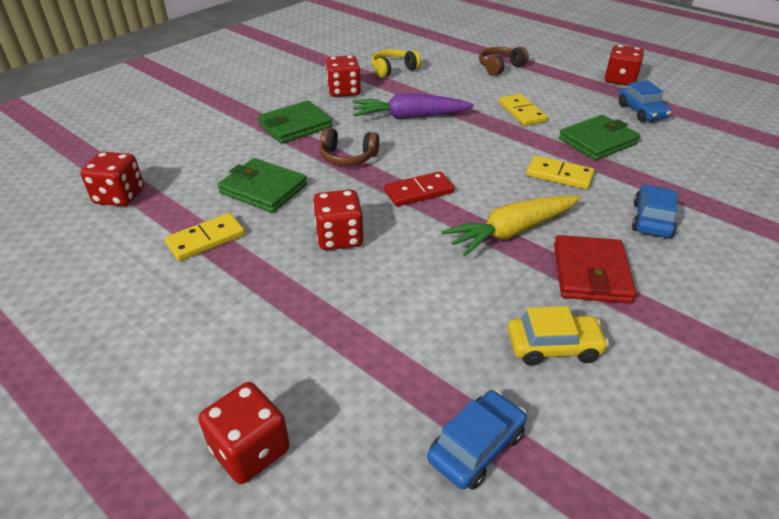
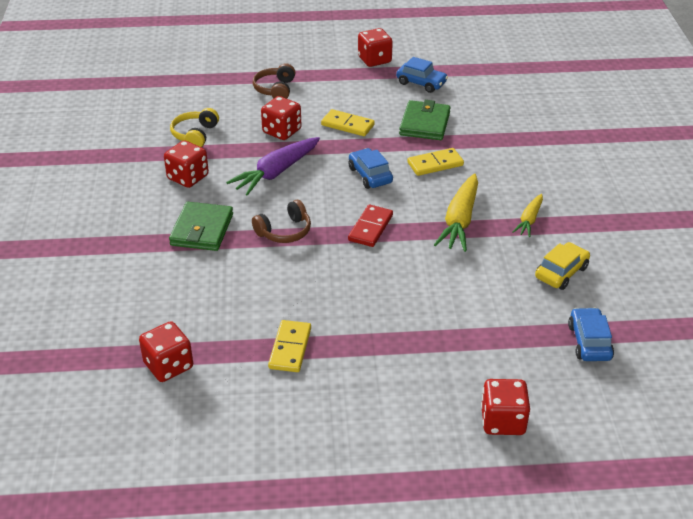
camera: 45 degrees left, 0 degrees up
(263, 189) = (266, 291): green wallet -> none
(339, 237) = (371, 289): red dice -> red dice (282, 131)
(591, 273) = (529, 220): red wallet -> yellow carrot
(652, 220) = (519, 166): blue car -> blue car (370, 175)

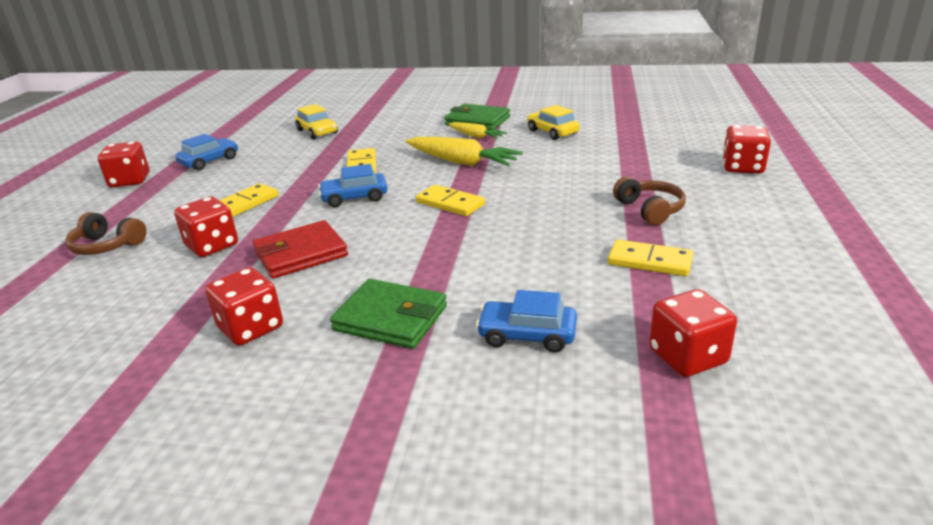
camera: 75 degrees left, 10 degrees down
(195, 135) = (142, 318): yellow headphones -> none
(276, 172) = (301, 254): purple carrot -> red wallet
(284, 231) = (429, 254): brown headphones -> brown headphones (649, 210)
(370, 228) = (450, 203): red domino -> yellow domino
(424, 124) = (286, 165): green wallet -> green wallet (477, 121)
(506, 119) = (317, 132): none -> yellow car
(589, 342) = (641, 131): blue car -> blue car (527, 335)

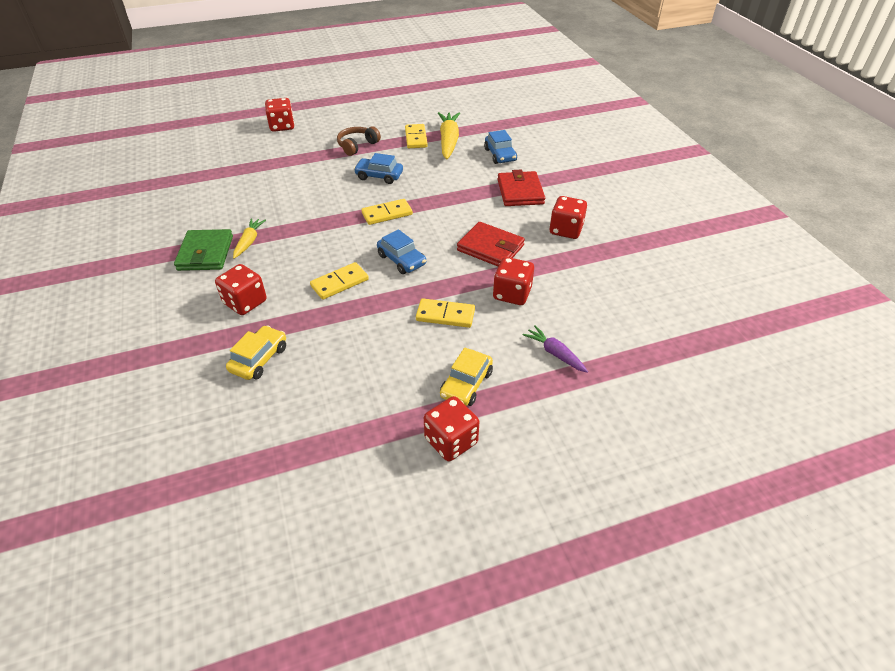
camera: 120 degrees left, 15 degrees up
(107, 246) = (555, 354): brown headphones -> purple carrot
(209, 161) = (373, 404): blue car -> blue car (379, 176)
(391, 318) = (520, 192): green wallet -> red wallet
(450, 203) = (387, 214): yellow domino -> yellow domino turned 60 degrees clockwise
(461, 162) = (311, 232): yellow carrot -> yellow carrot (448, 141)
(552, 132) = (229, 205): yellow car -> yellow car (466, 384)
(687, 356) = (483, 122): red dice -> red dice (245, 302)

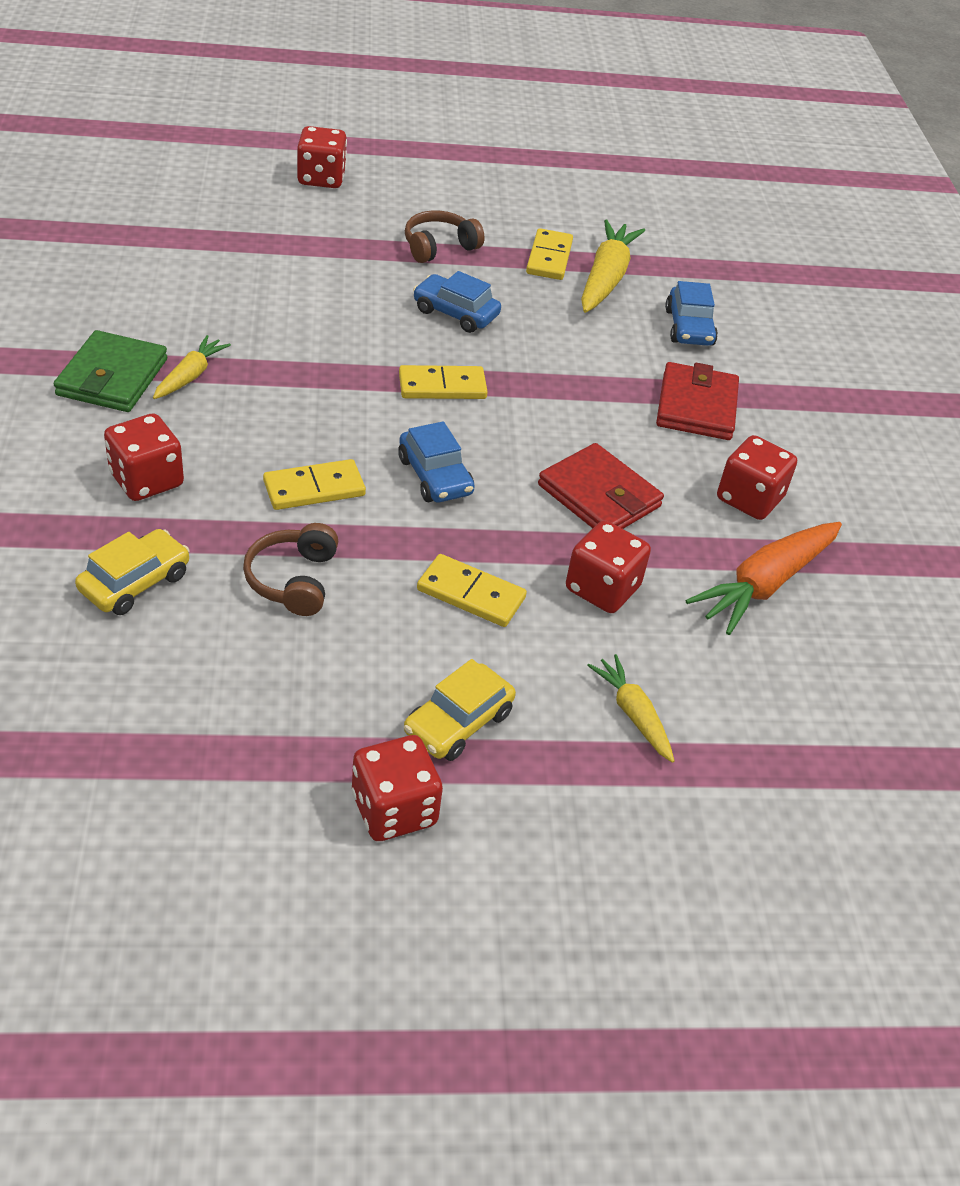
camera: 10 degrees right, 0 degrees up
(347, 334) = (293, 580): none -> brown headphones
(555, 354) = (633, 714): purple carrot -> yellow carrot
(592, 269) = (765, 584): none -> orange carrot

